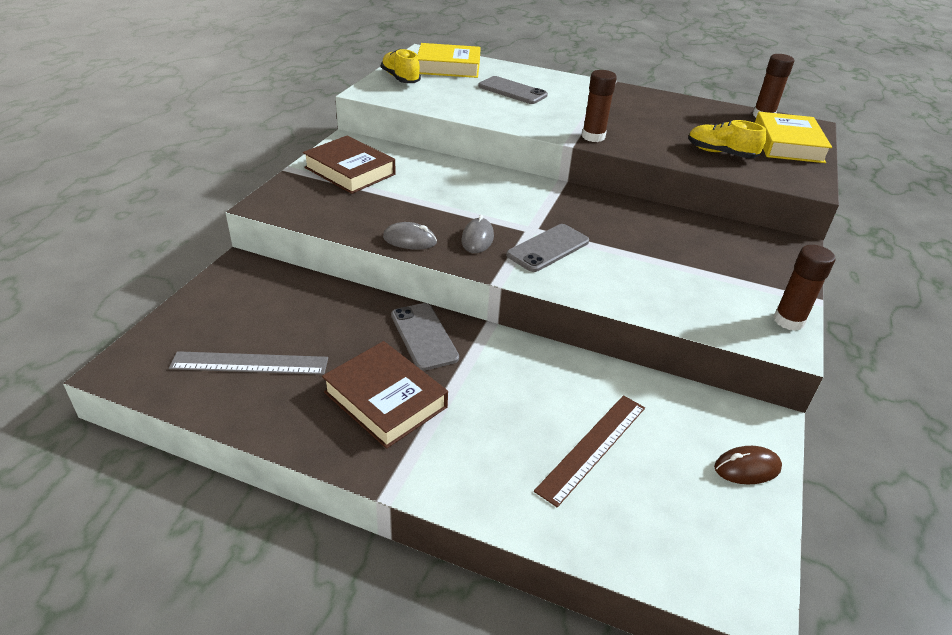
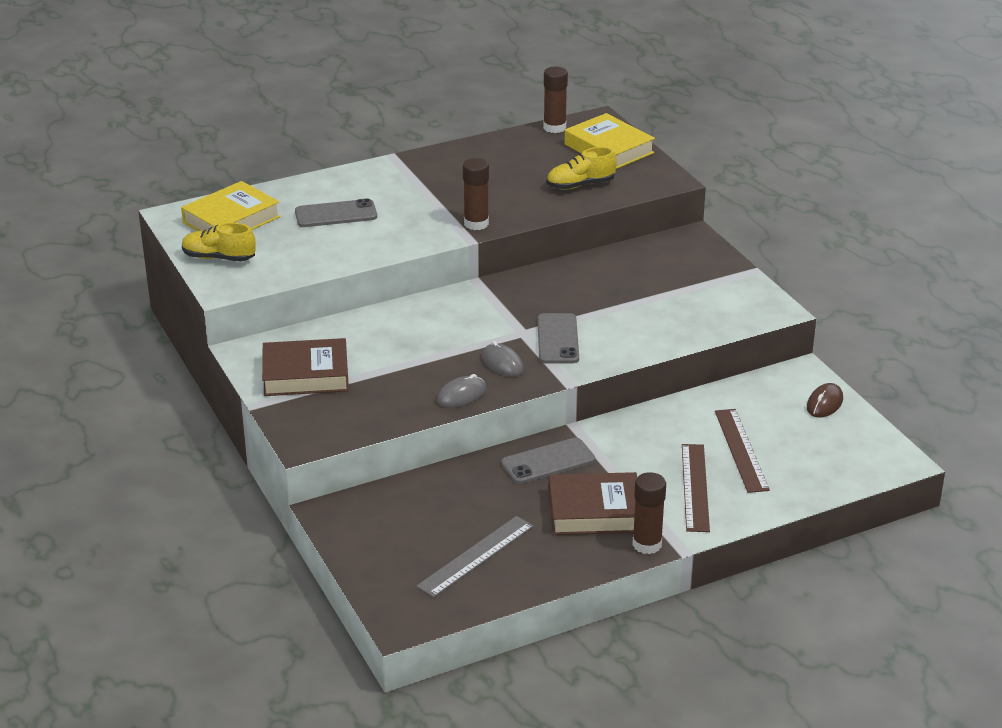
camera: 45 degrees left, 5 degrees down
(424, 336) = (548, 462): grey phone -> grey phone turned 45 degrees counterclockwise
(496, 447) = (695, 487): none -> brown ruler
(788, 320) = (759, 294): brown glue stick -> brown glue stick (647, 544)

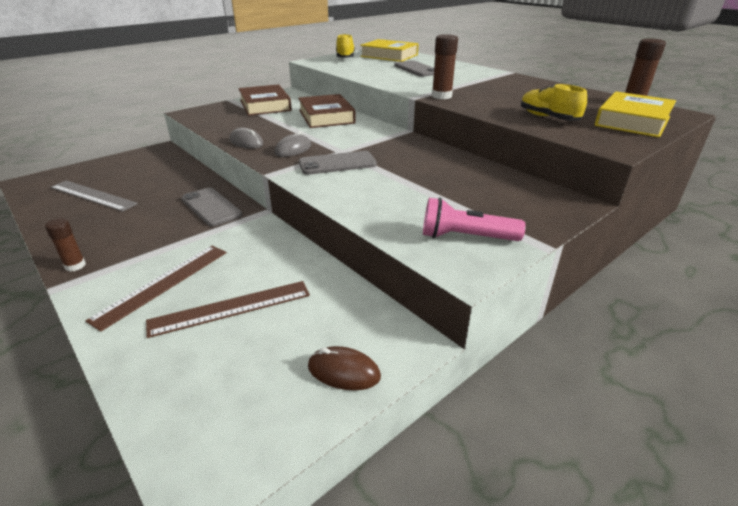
camera: 75 degrees right, 0 degrees up
(595, 511) = (136, 234): brown book -> brown book (326, 117)
(647, 544) = (75, 266): brown glue stick -> brown glue stick, size x0.66
(695, 487) = (163, 284): brown ruler -> brown ruler turned 45 degrees counterclockwise
(731, 299) = (465, 237): none -> pink flashlight

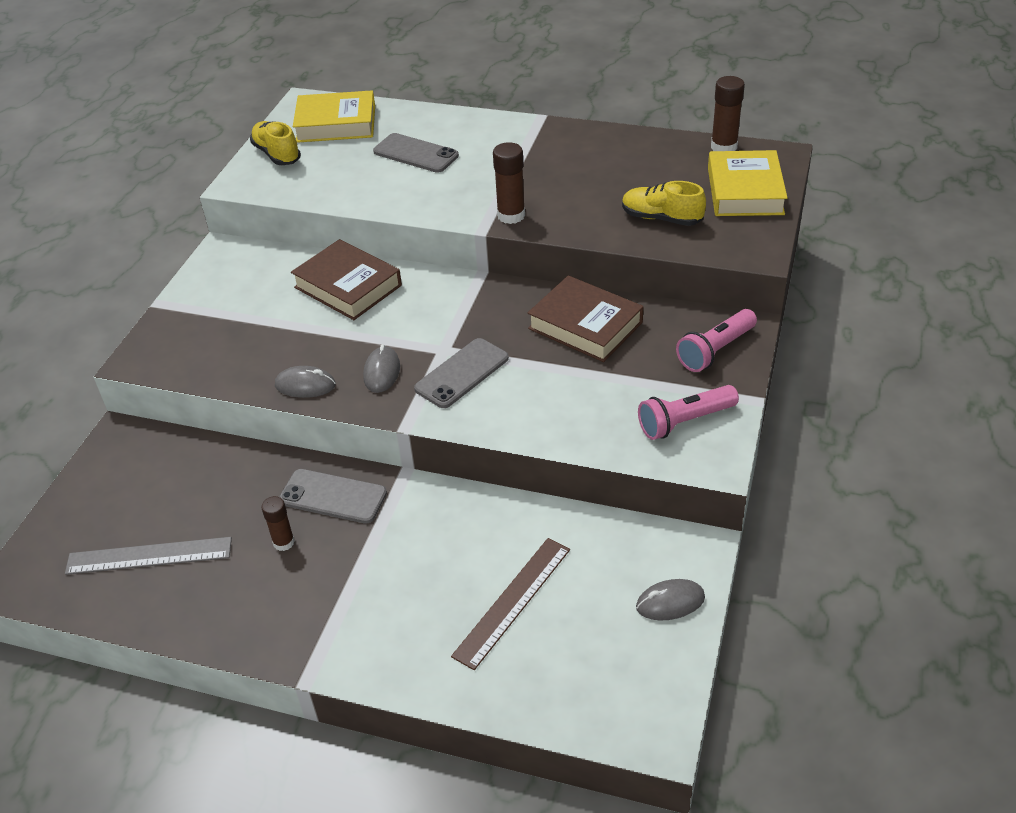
camera: 30 degrees left, 10 degrees up
(75, 266) = (286, 648): brown glue stick -> brown glue stick (283, 542)
(163, 284) = (414, 615): brown ruler -> none
(265, 105) = (229, 296): brown book -> brown book (585, 325)
(343, 372) = (670, 602): brown mouse -> grey mouse
(536, 207) = (715, 350): none -> pink flashlight

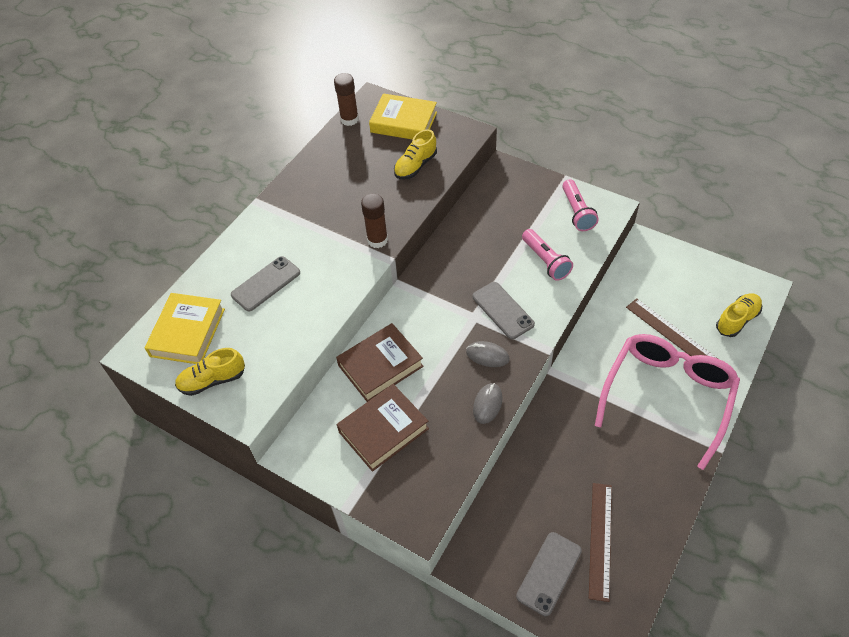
camera: 75 degrees left, 10 degrees up
(149, 555) = (600, 540): grey ruler -> brown ruler
(283, 542) = (603, 450): brown glue stick -> none
(333, 497) = (567, 416): grey phone -> grey phone (549, 573)
(388, 608) = (667, 396): none -> pink glasses
(566, 694) = (737, 320): none -> yellow shoe
(585, 325) = (475, 238): brown book -> brown book (383, 430)
(670, 602) = (680, 263): grey mouse -> none
(715, 350) = (519, 184): pink flashlight -> pink flashlight (545, 261)

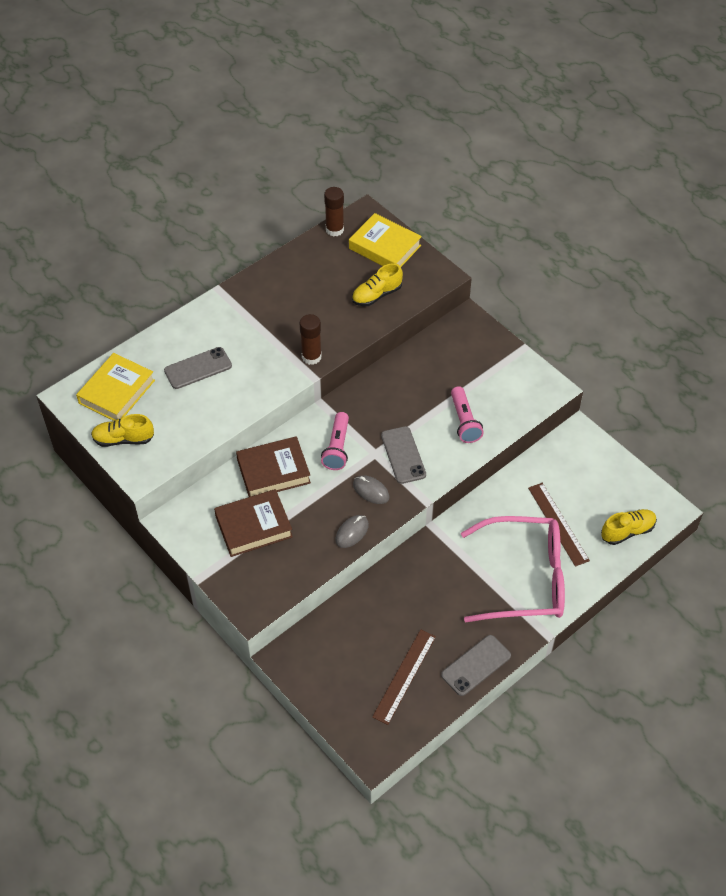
camera: 15 degrees right, 0 degrees up
(549, 573) = (348, 688): grey phone -> grey phone (476, 665)
(577, 212) = (517, 383): pink flashlight -> pink flashlight (337, 448)
(667, 396) = (525, 578): pink glasses -> pink glasses turned 45 degrees clockwise

